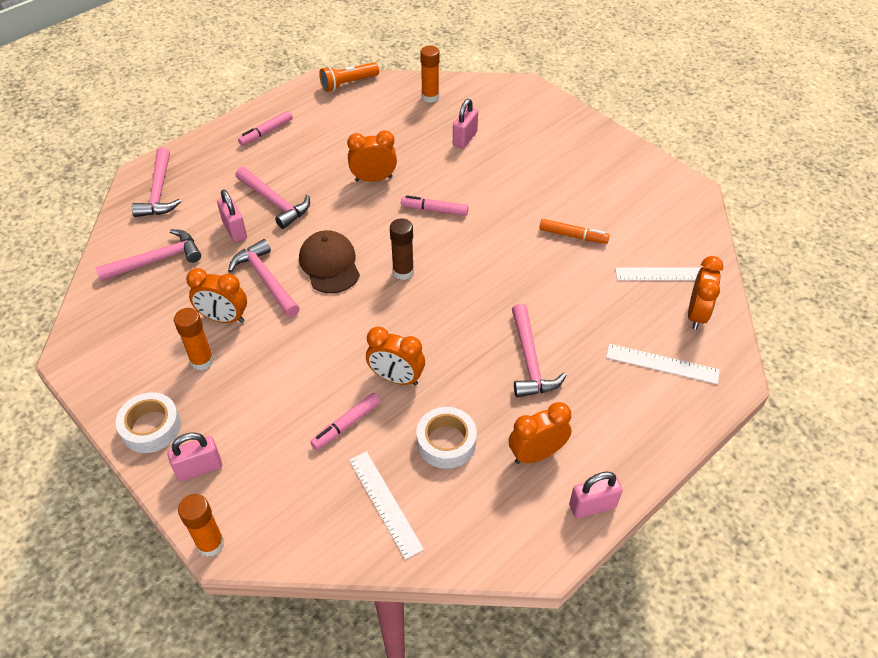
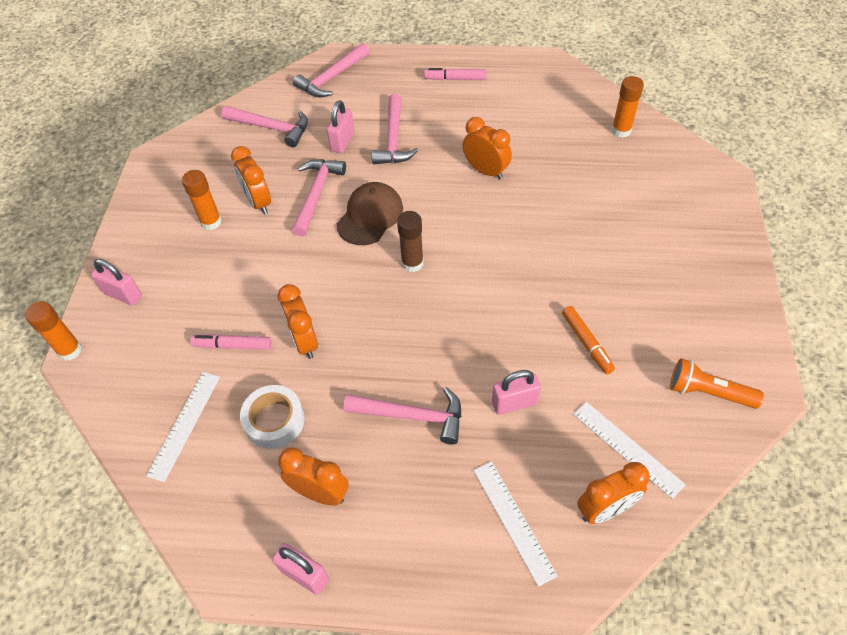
camera: 50 degrees right, 5 degrees up
(151, 427) = (133, 243): white tape -> none
(348, 84) = (566, 76): orange flashlight -> orange flashlight (708, 392)
(434, 210) = (500, 231): pink marker -> none
(465, 139) = (603, 187): pink padlock -> pink padlock (514, 403)
(530, 360) = (412, 416): pink hammer -> pink hammer turned 120 degrees counterclockwise

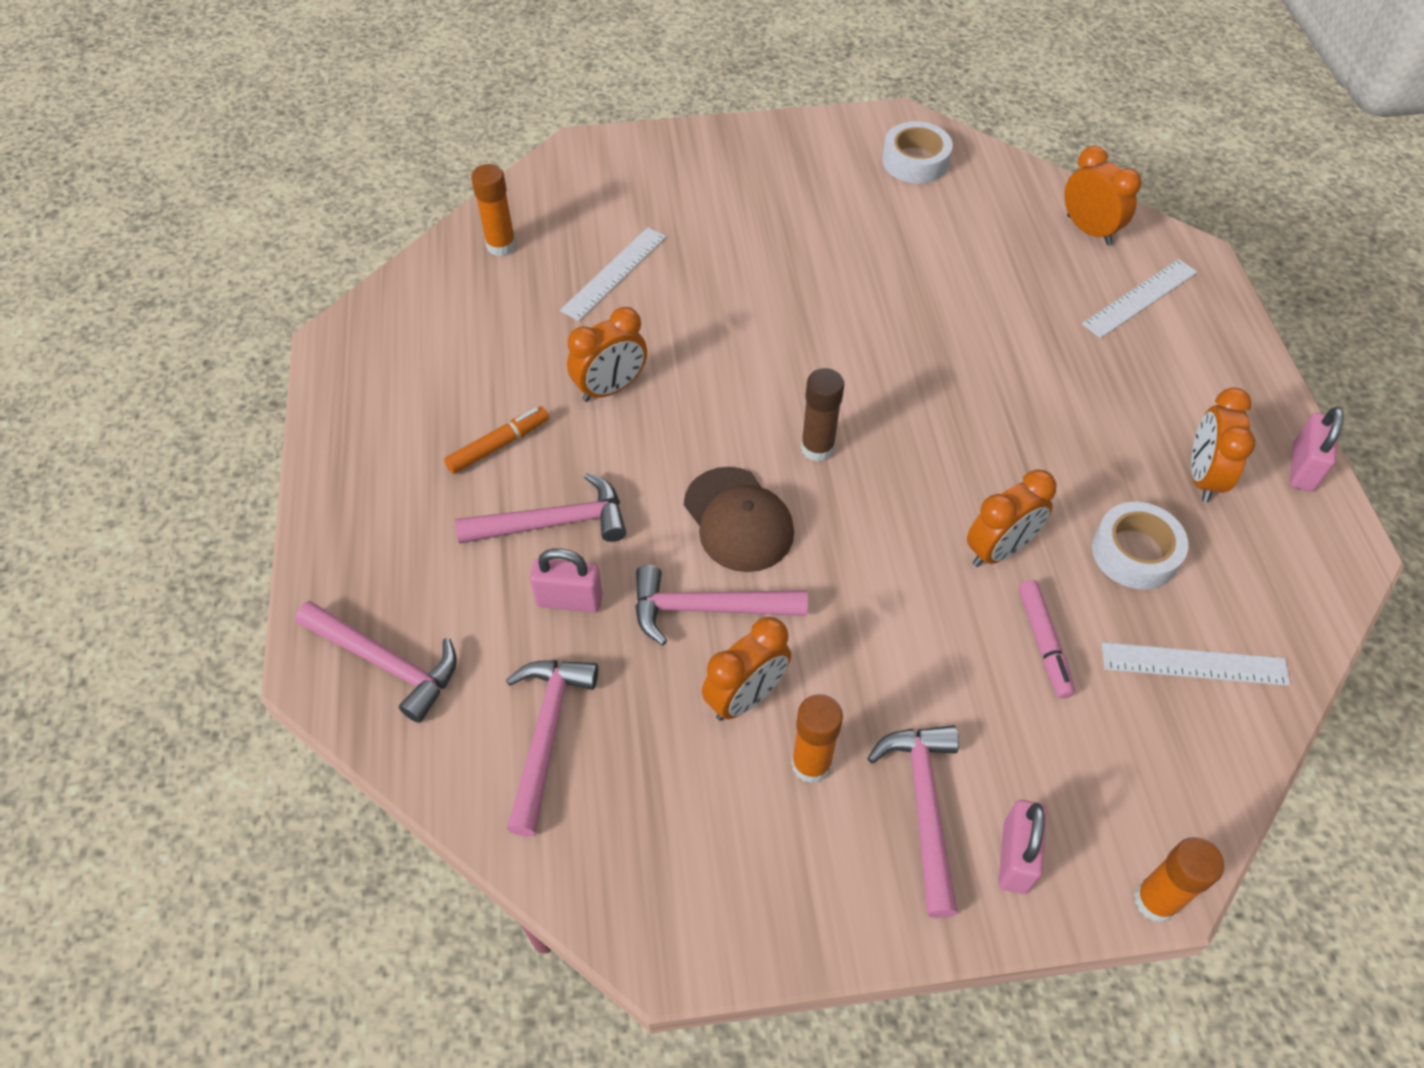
camera: 105 degrees left, 0 degrees up
(370, 216) = (738, 520): brown cap -> brown cap turned 135 degrees counterclockwise
(412, 416) = (1058, 405): pink hammer -> pink hammer (923, 808)
(455, 78) = (385, 460): pink marker -> none
(486, 171) = (610, 388): orange clock -> orange clock turned 150 degrees counterclockwise
(514, 403) = (997, 312): pink padlock -> none
(586, 343) = (888, 257): orange marker -> orange marker (499, 445)
(627, 448) = (1011, 217): white ruler -> white ruler (614, 273)
(708, 392) = (915, 161): orange flashlight -> white tape

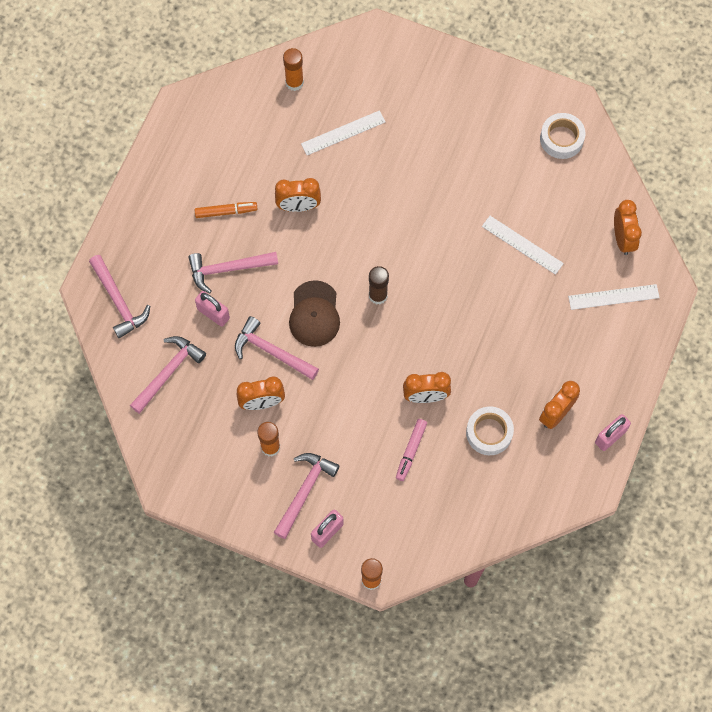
camera: 30 degrees right, 15 degrees up
(553, 523) = (228, 269): pink hammer -> pink hammer turned 150 degrees clockwise
(1194, 664) = (471, 498): white ruler -> white ruler (522, 245)

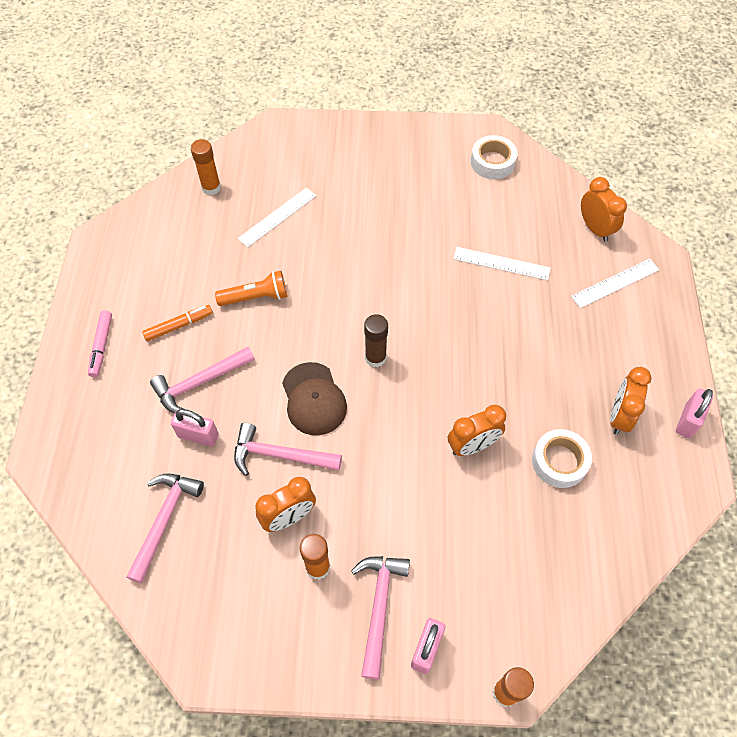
camera: 20 degrees left, 10 degrees down
(118, 301) = (81, 458): pink hammer -> none
(298, 206) = (256, 297): orange clock -> orange flashlight
(411, 451) = (483, 513): pink marker -> pink marker (101, 346)

